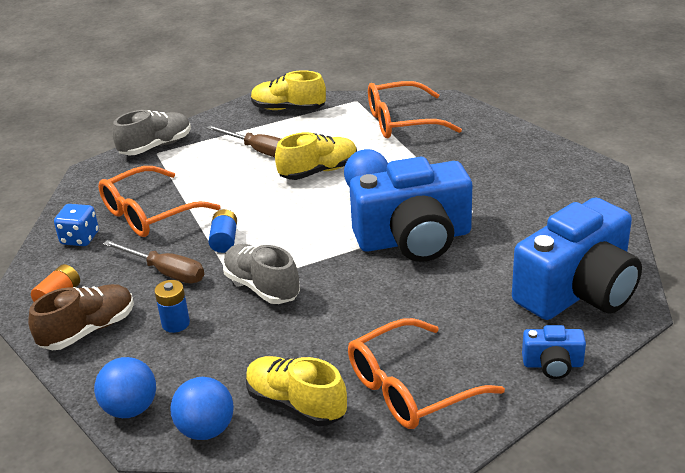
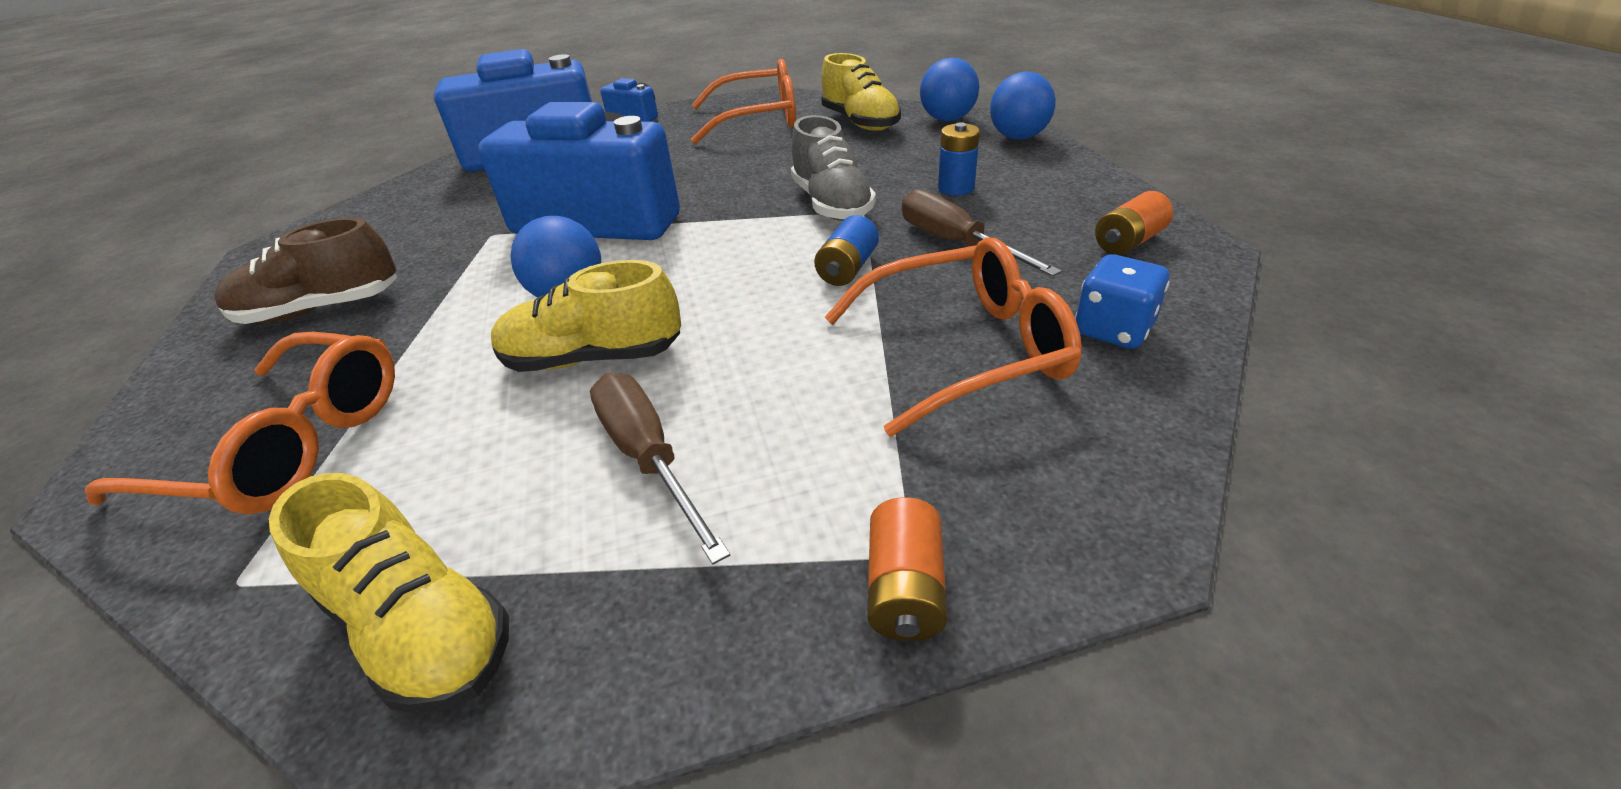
camera: 155 degrees left, 5 degrees up
(88, 330) = (1073, 199): brown shoe -> brown shoe (321, 309)
(156, 146) = (905, 589): grey shoe -> orange battery

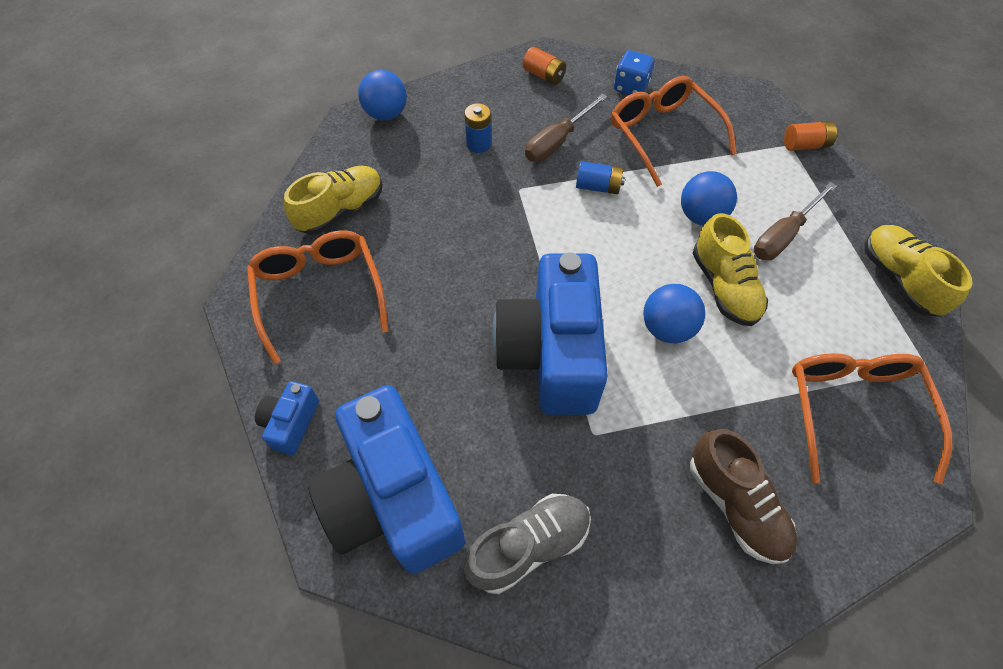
camera: 105 degrees left, 20 degrees up
(420, 628) = (898, 279): yellow shoe -> yellow shoe turned 45 degrees counterclockwise
(831, 204) = (510, 207): grey shoe -> grey shoe (529, 546)
(947, 119) = (341, 154): blue ball -> blue ball (701, 216)

